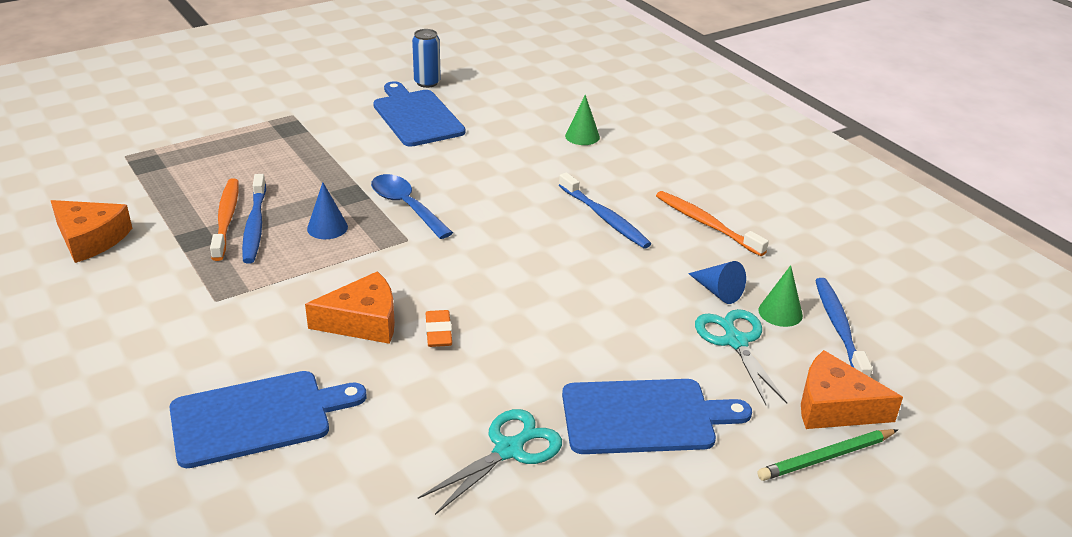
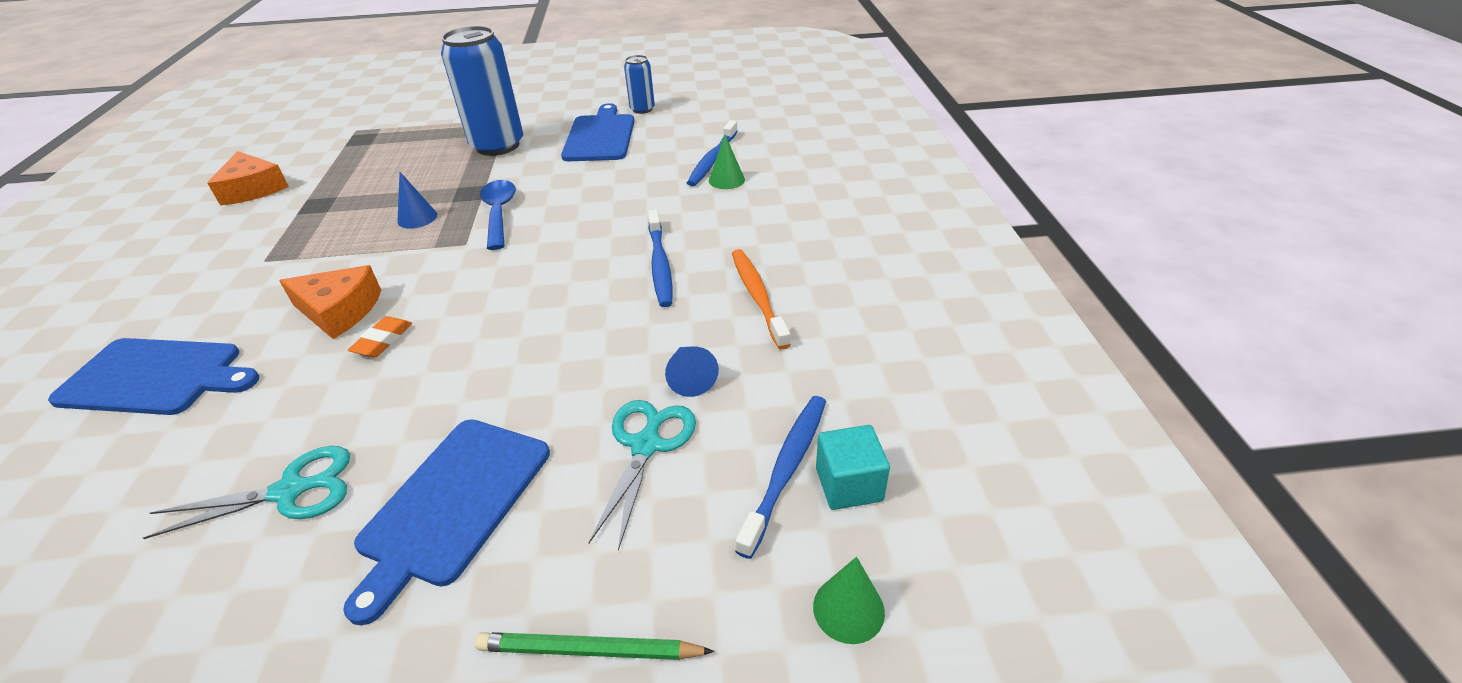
camera: 30 degrees right, 5 degrees up
(226, 219) = (357, 193): orange toothbrush -> none
(255, 225) = (369, 204): blue toothbrush -> blue toothbrush (712, 160)
(319, 144) = (497, 146): none -> blue can
(644, 416) = (453, 504): blue cutting board -> blue cutting board turned 90 degrees clockwise
(780, 312) = (734, 425): green cone -> green cone (848, 609)
(834, 406) = (674, 578): orange cheese -> none
(883, 325) = (849, 484): none -> turquoise cube

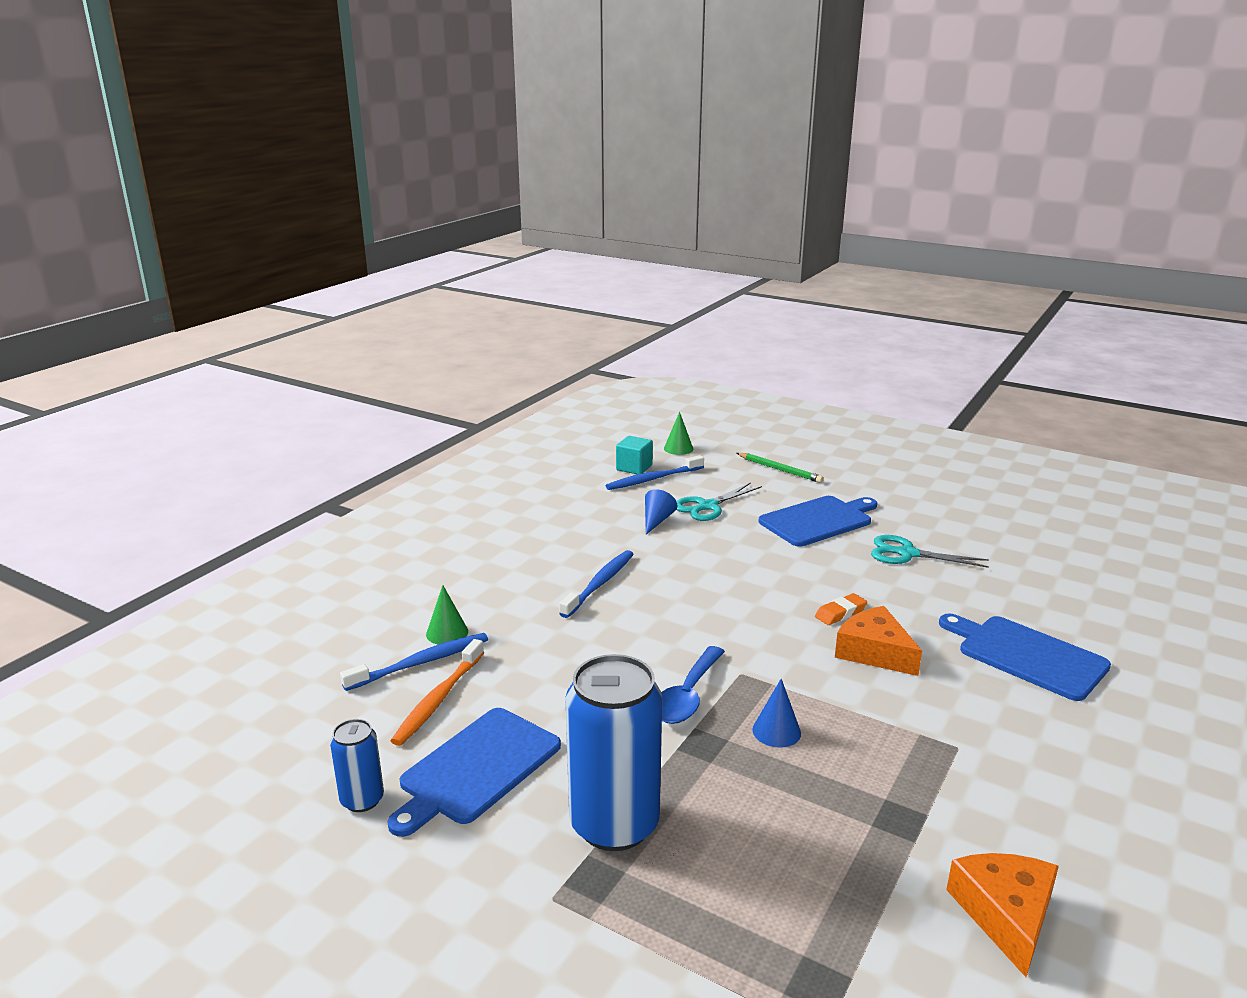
camera: 145 degrees left, 15 degrees down
(758, 296) = (565, 540): orange toothbrush -> orange toothbrush (438, 699)

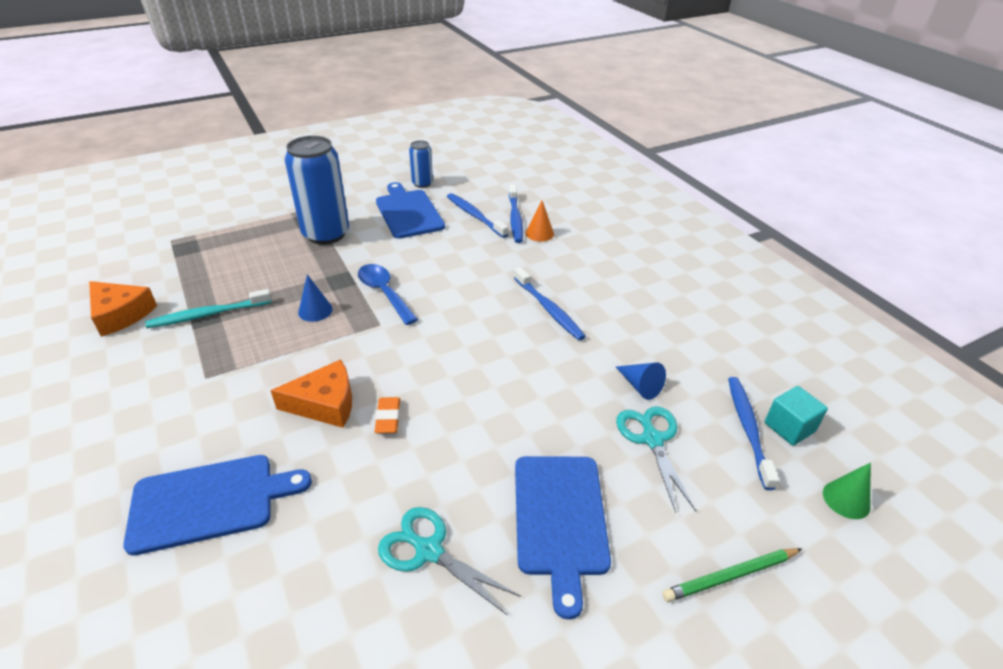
camera: 120 degrees right, 15 degrees up
(438, 699) = (475, 216): orange toothbrush -> blue toothbrush
(447, 633) = (539, 233): green cone -> orange cone
(893, 820) = (208, 314): none -> turquoise toothbrush
(907, 554) = (429, 551): turquoise scissors -> turquoise scissors turned 105 degrees counterclockwise

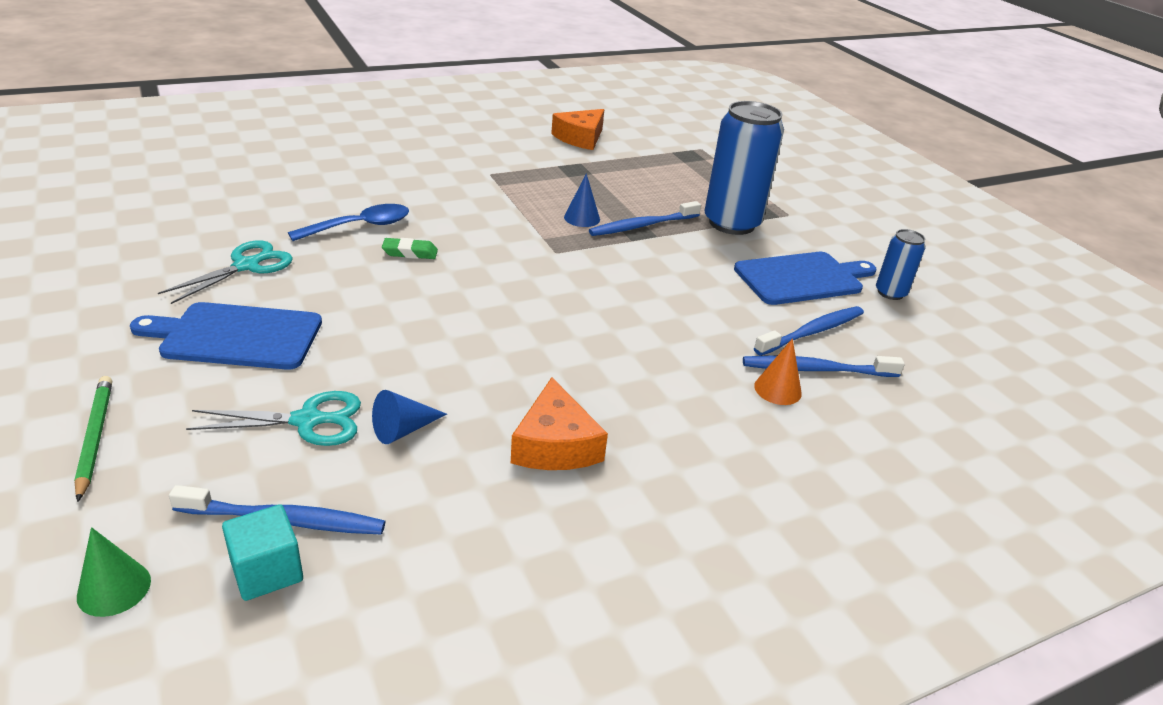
camera: 90 degrees right, 5 degrees down
(208, 314) = (578, 170): turquoise toothbrush -> none
(209, 501) = (349, 181): blue cutting board -> none
(325, 404) = (440, 223): orange cheese -> orange cheese (555, 445)
(384, 293) = (614, 256): blue spoon -> blue spoon (360, 226)
(388, 418) = (410, 253): orange eraser -> green eraser
(549, 309) = (577, 373): blue toothbrush -> blue toothbrush (642, 226)

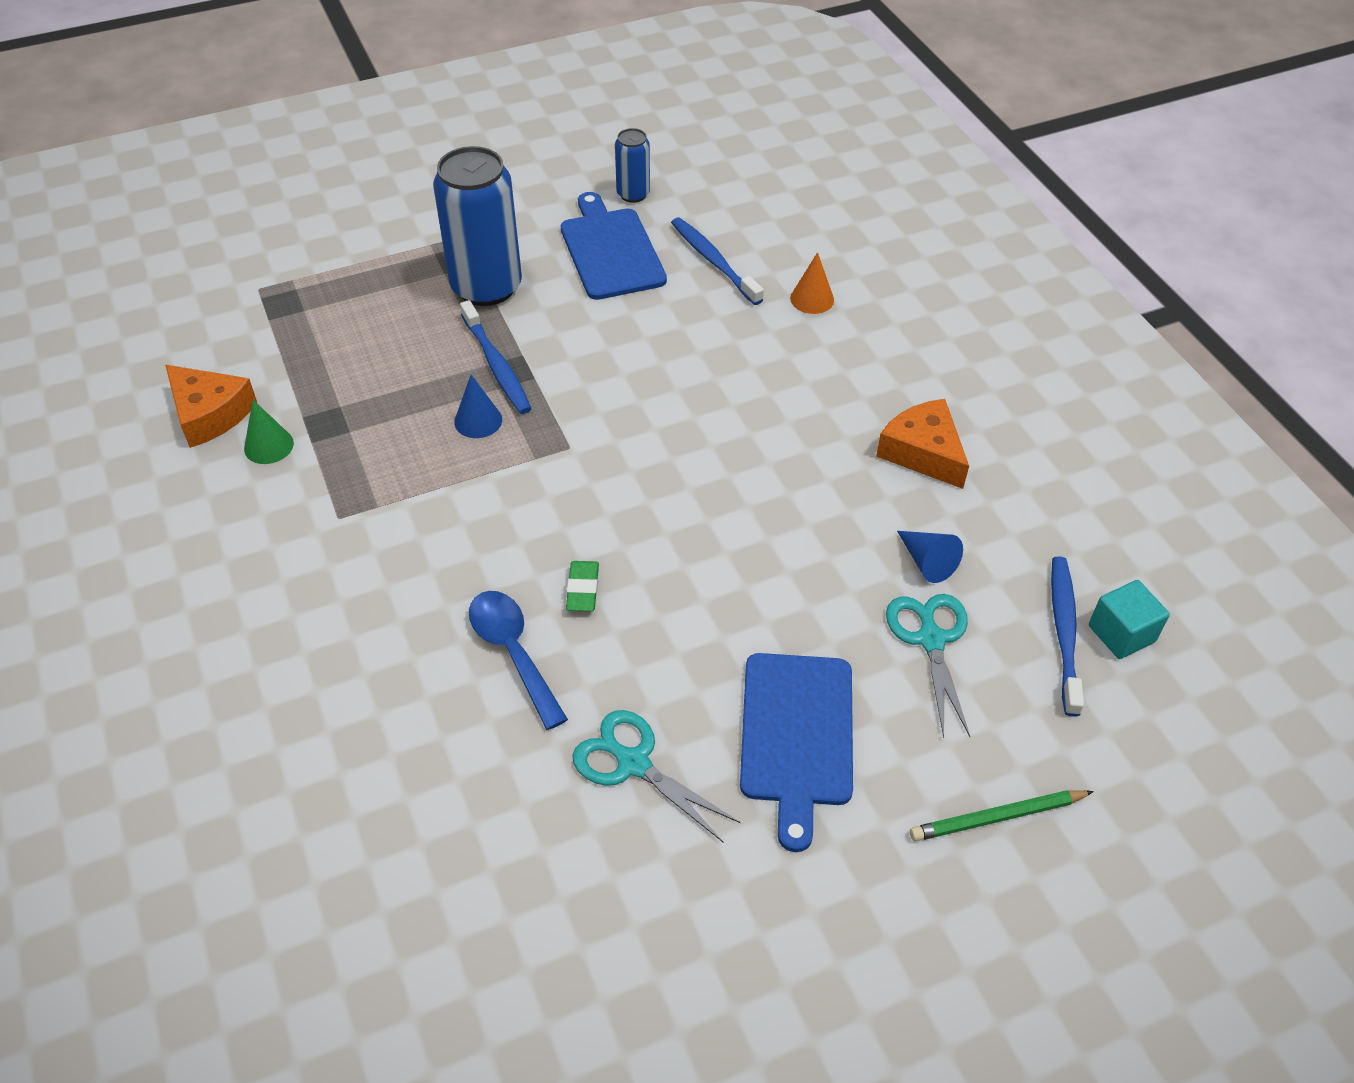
camera: 85 degrees left, 15 degrees up
(114, 588) = (1170, 734): green cone -> green cone (268, 446)
(555, 445) = (923, 452): orange cheese -> orange cheese turned 120 degrees counterclockwise
(816, 369) = (776, 269): blue toothbrush -> none

